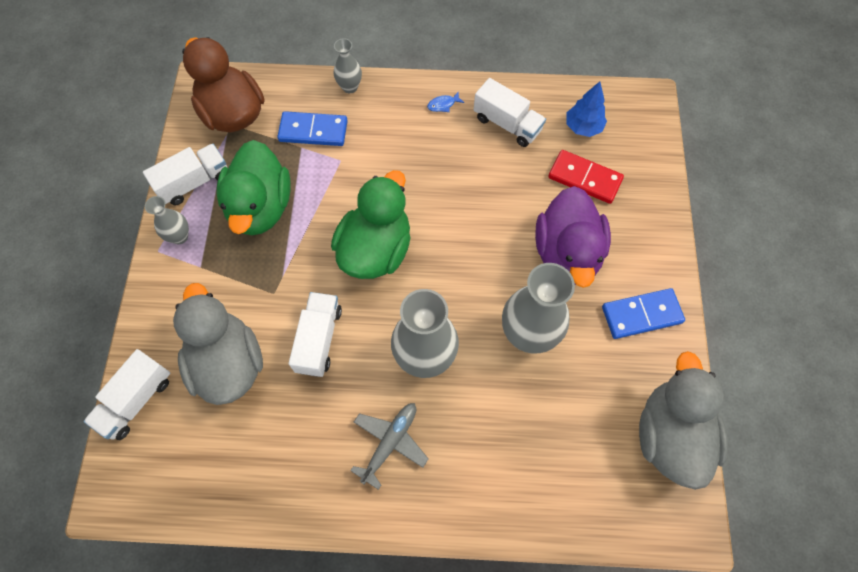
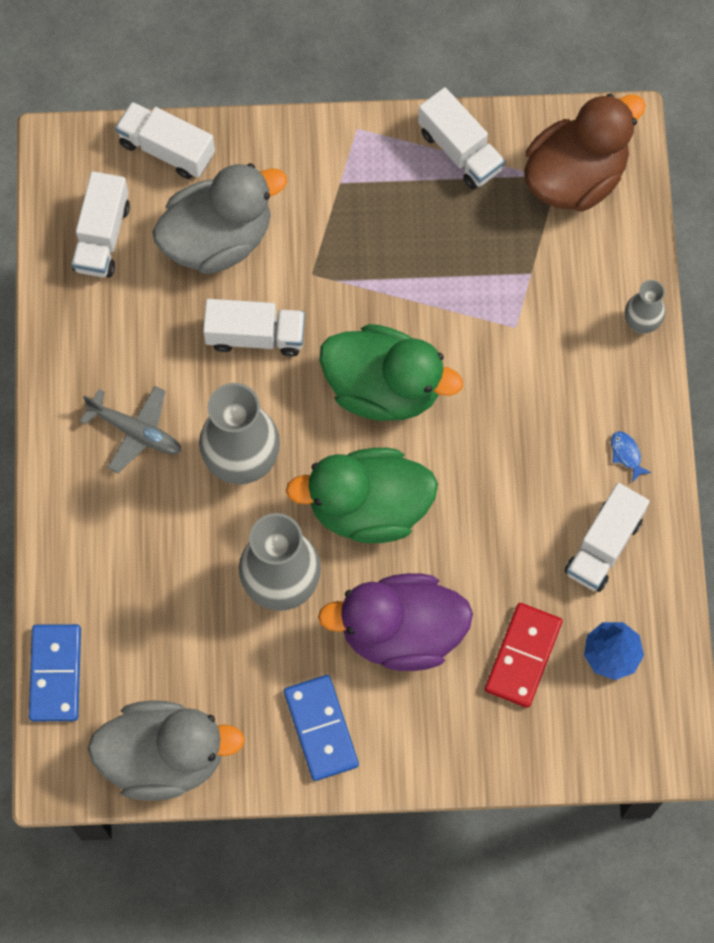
camera: 85 degrees right, 5 degrees up
(179, 236) = (379, 150): grey vase -> none
(205, 462) = (102, 236): none -> white truck
(260, 207) = (431, 238): green duck -> green duck (368, 507)
(313, 131) = (559, 285): blue domino -> blue domino (56, 674)

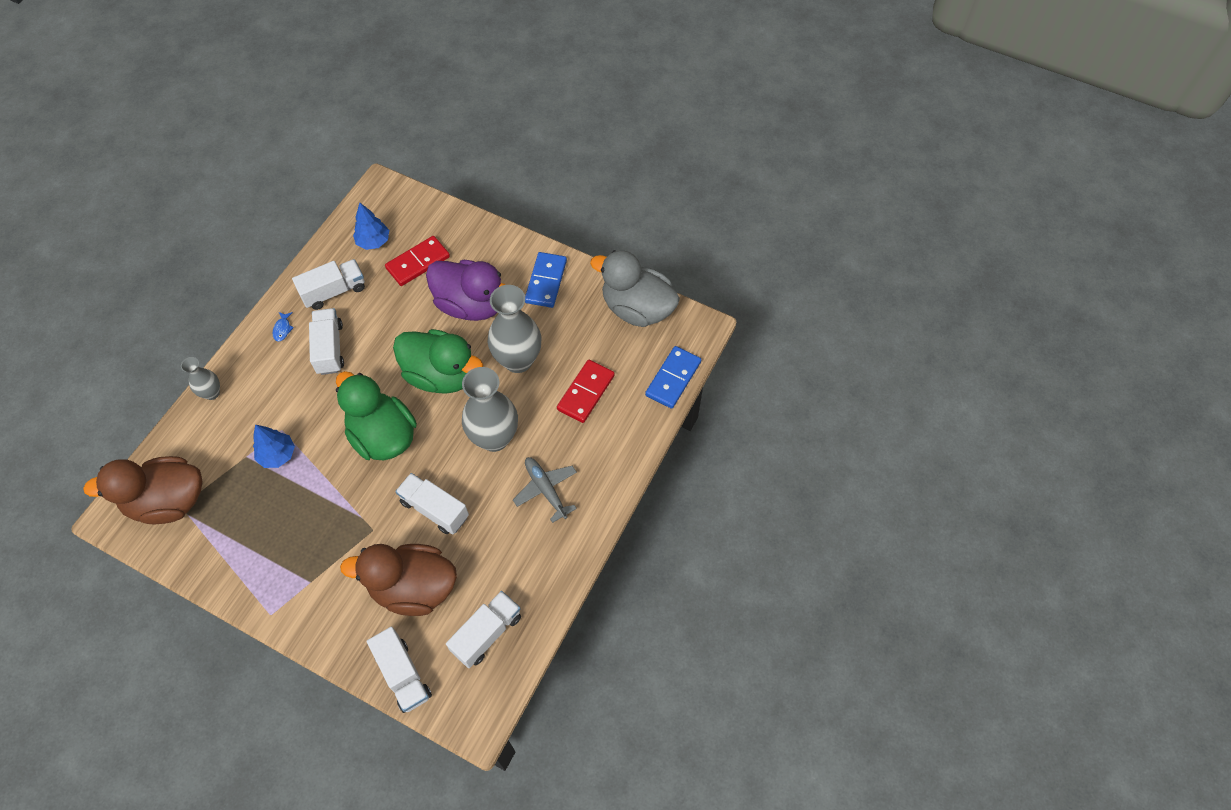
camera: 150 degrees left, 10 degrees down
(162, 588) = (586, 392): none -> red domino
(218, 238) = (413, 588): grey duck -> brown duck
(460, 150) = (220, 560): white truck -> white truck (330, 348)
(494, 295) = (278, 455): none -> blue tree

